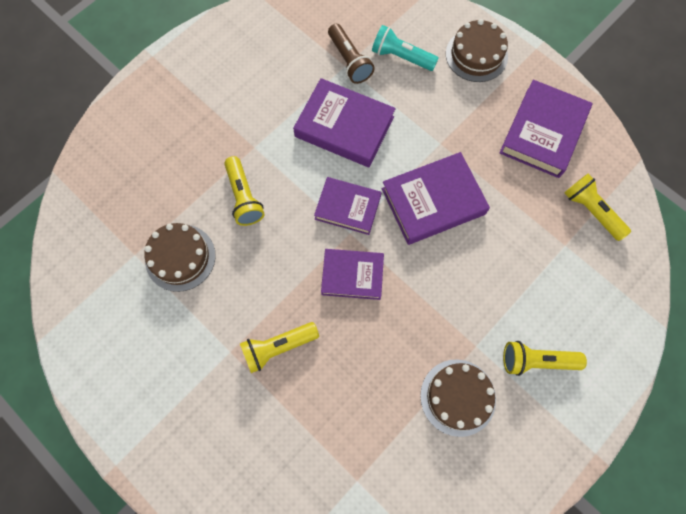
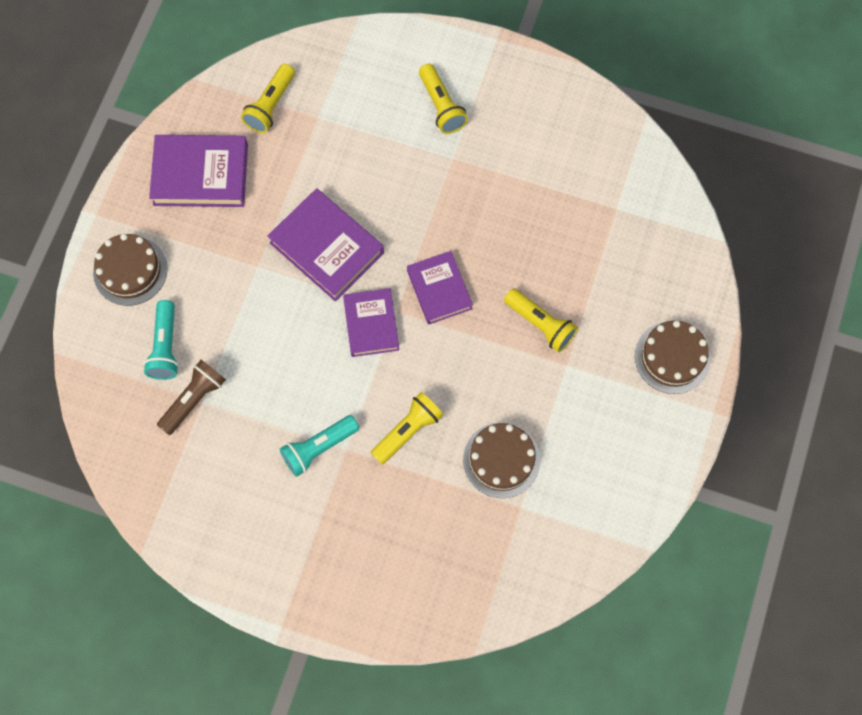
camera: 115 degrees left, 0 degrees up
(266, 128) = (318, 448): none -> turquoise flashlight
(344, 127) = (280, 368): purple book -> none
(458, 397) = (506, 157): brown cake -> brown cake (672, 357)

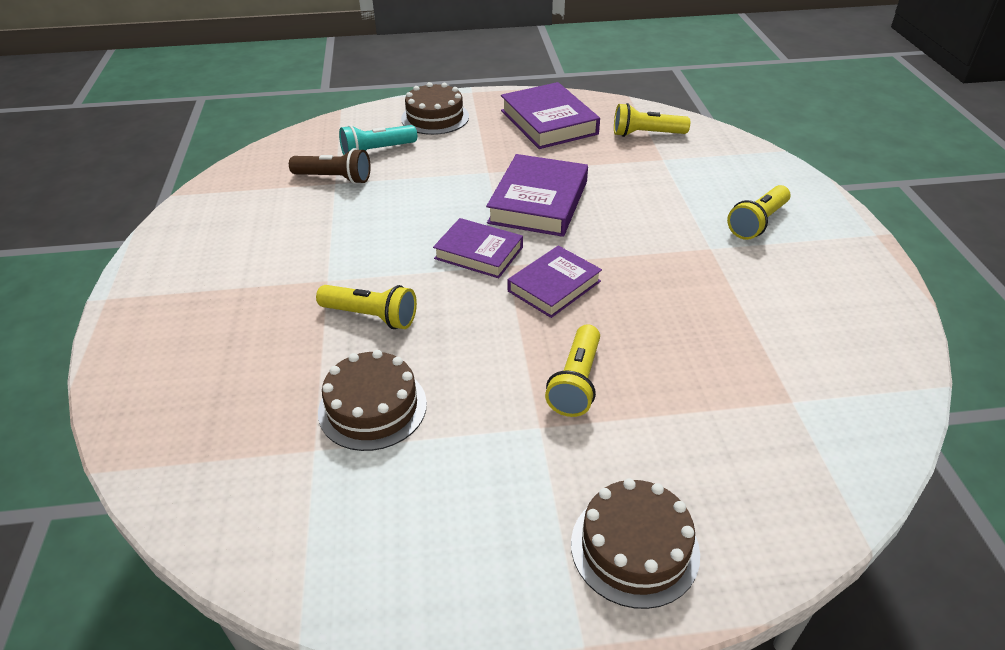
camera: 65 degrees right, 30 degrees down
(318, 448) = (320, 261): turquoise flashlight -> none
(371, 324) = (478, 253): purple book -> purple book turned 60 degrees clockwise

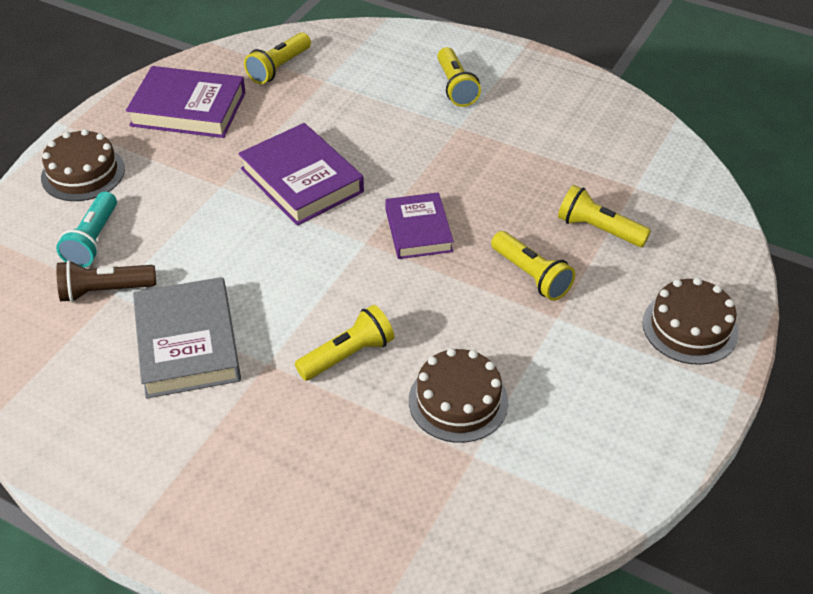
camera: 55 degrees left, 5 degrees up
(315, 235) = (188, 343): none -> grey book
(334, 178) = (105, 291): brown flashlight -> brown flashlight turned 150 degrees counterclockwise
(478, 253) = (332, 250): purple book -> none
(695, 401) = (598, 229): none -> yellow flashlight

